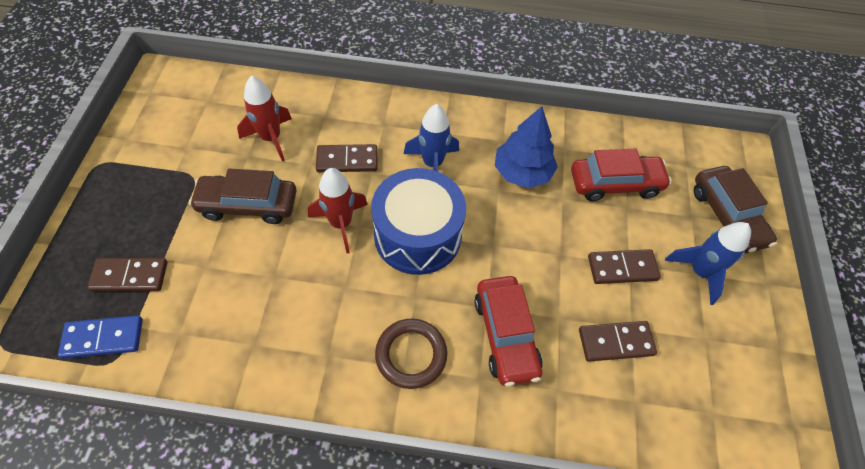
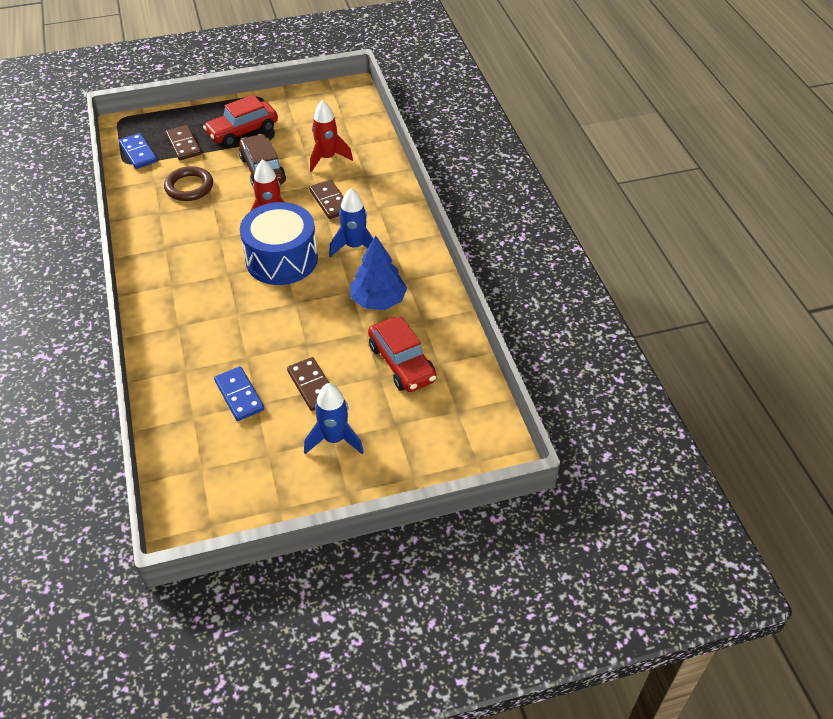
camera: 70 degrees right, 10 degrees down
(411, 355) = (181, 286): brown ring -> brown ring (189, 187)
(505, 335) = (218, 330): red car -> red car (242, 131)
(615, 342) = (239, 395): brown domino -> blue domino
(727, 216) = (410, 451): brown car -> none

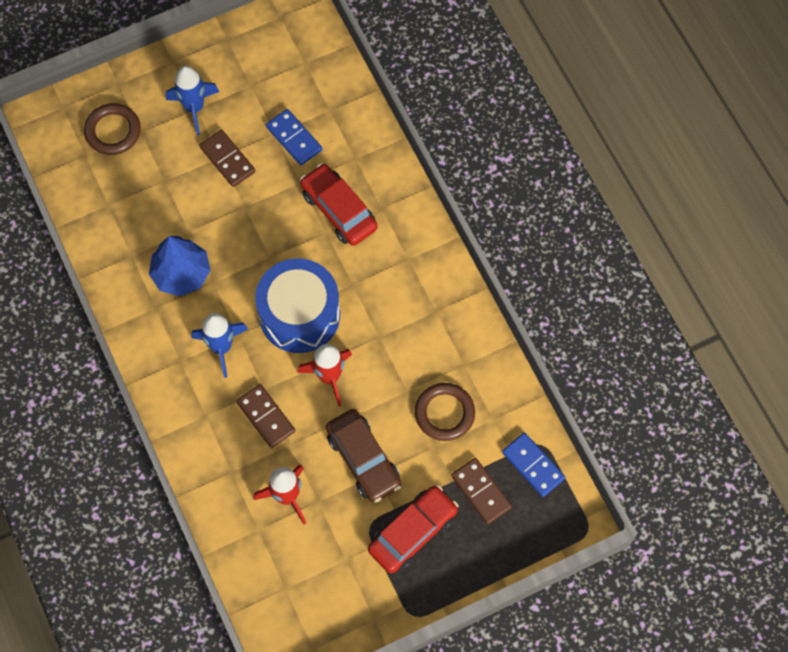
camera: 170 degrees right, 20 degrees up
(402, 363) = (145, 199): red car -> red car (338, 210)
(425, 429) = (113, 131): none -> brown ring

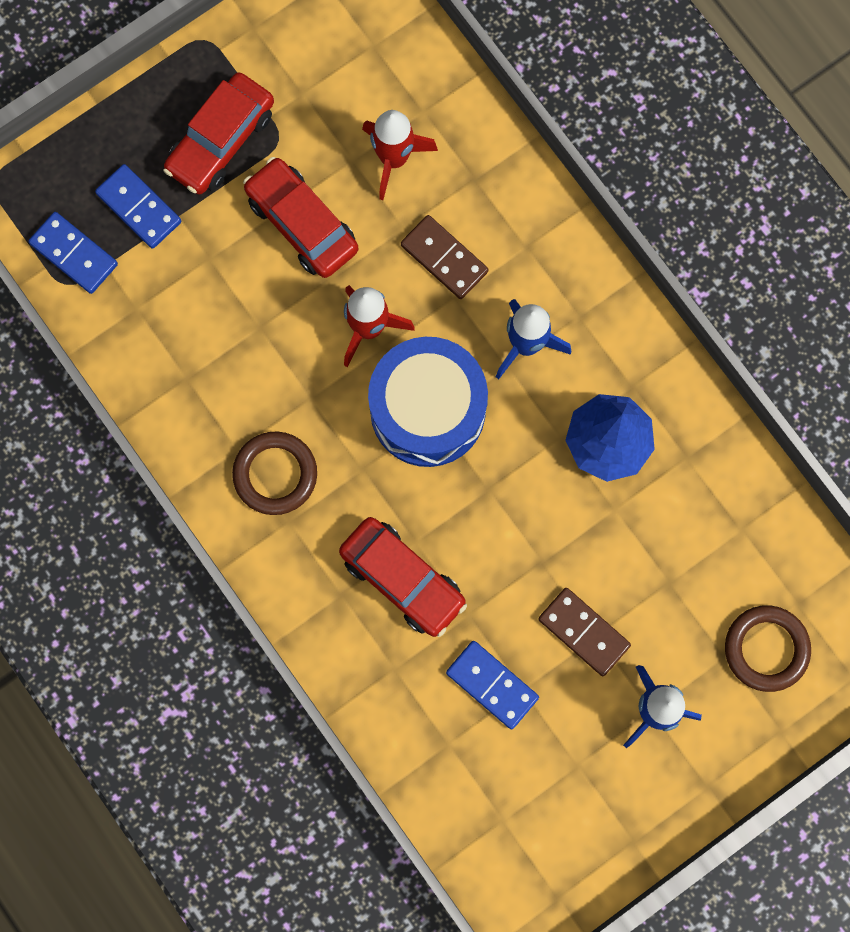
camera: 170 degrees right, 10 degrees up
(363, 459) = (302, 224): brown car -> red car
(444, 413) = (202, 304): brown ring -> brown ring (275, 474)
(481, 492) = (139, 207): brown domino -> blue domino

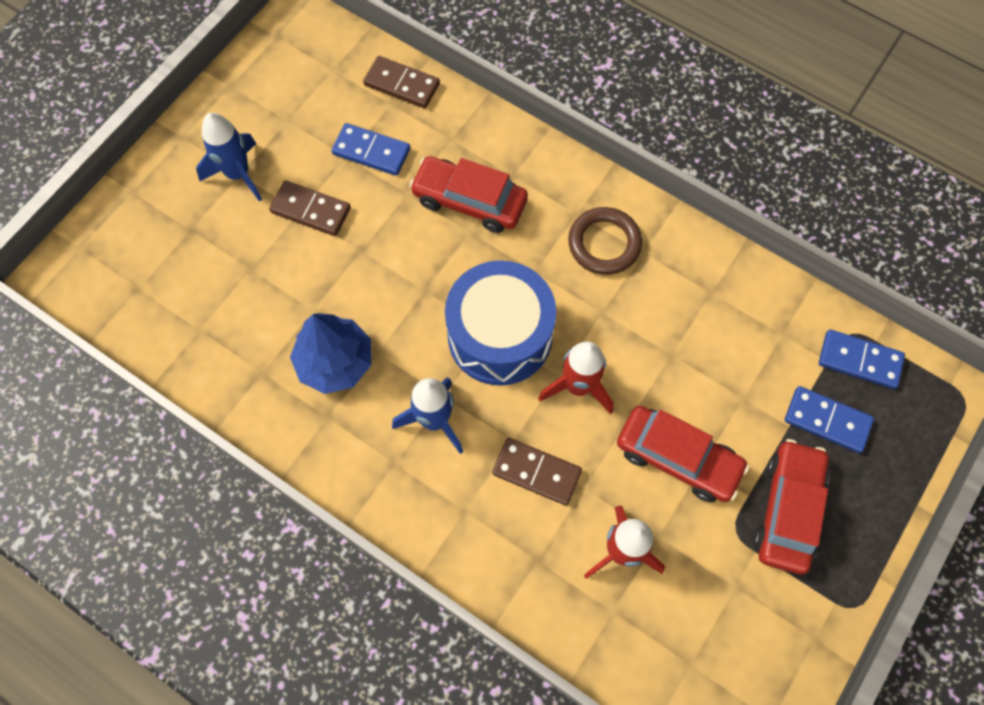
camera: 160 degrees right, 10 degrees down
(426, 767) = (402, 84): none -> brown domino
(766, 649) = (157, 245): brown ring -> none

